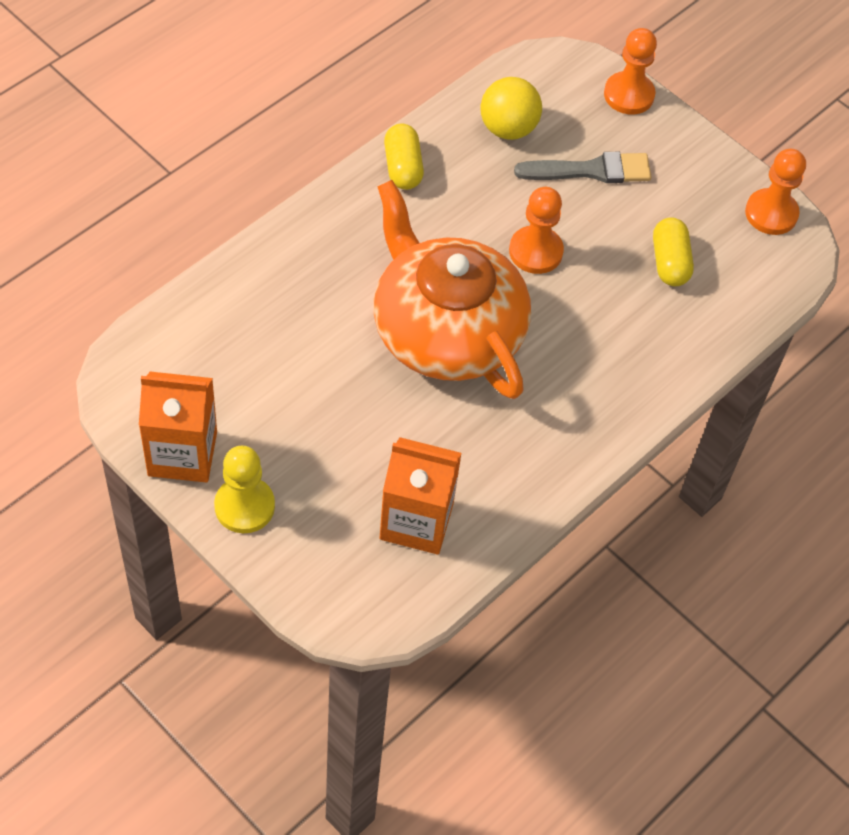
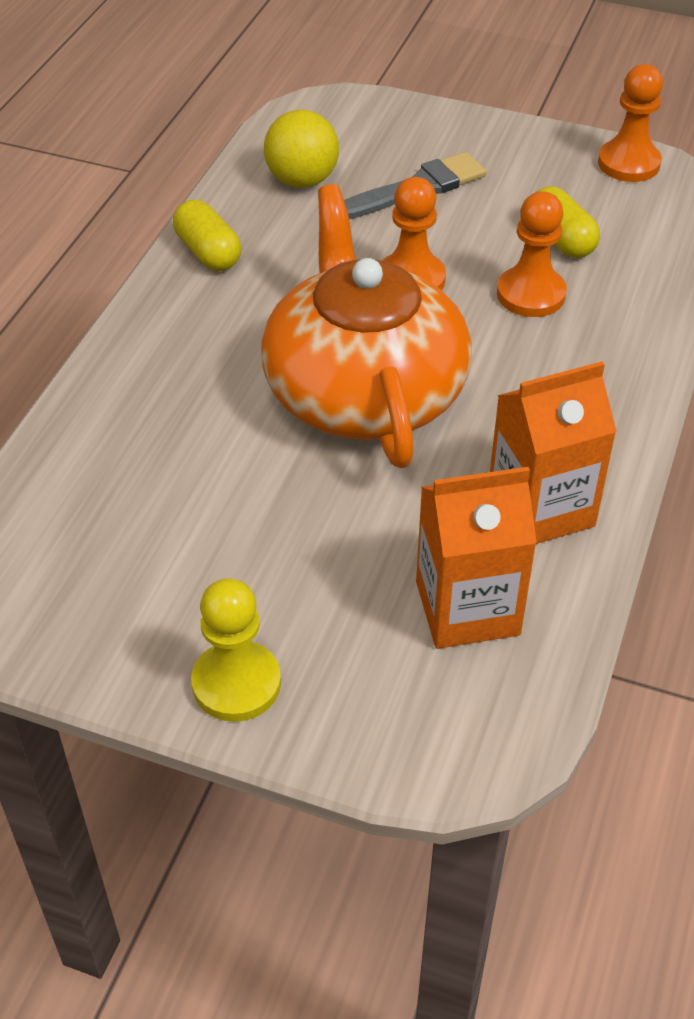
camera: 20 degrees left, 10 degrees down
(182, 453) = (115, 654): orange carton -> orange carton (540, 508)
(446, 330) = (364, 390): orange teapot -> orange teapot turned 45 degrees clockwise
(629, 95) = (408, 113): orange pawn -> orange pawn (531, 294)

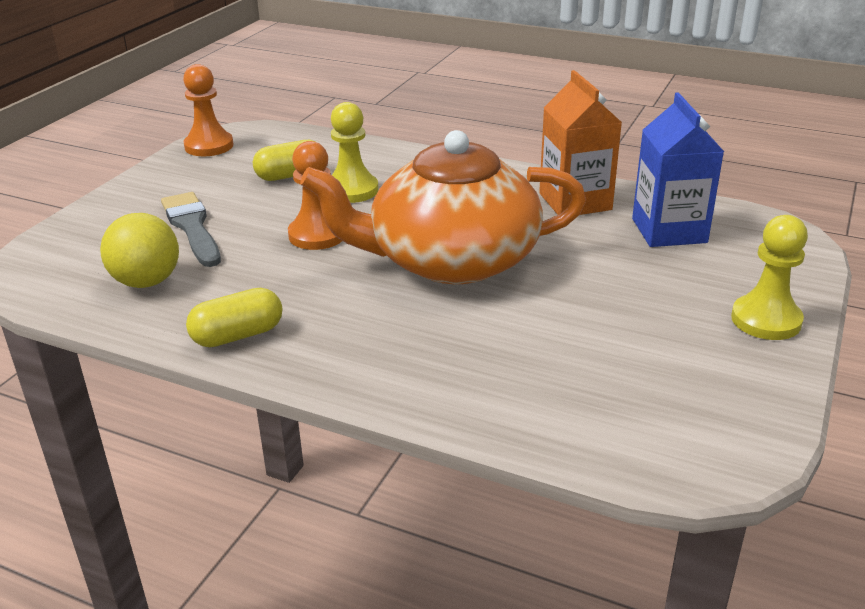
camera: 85 degrees left, 15 degrees down
(467, 608) = (669, 231): orange carton -> blue carton
(531, 294) = (352, 190): orange pawn -> yellow pawn

